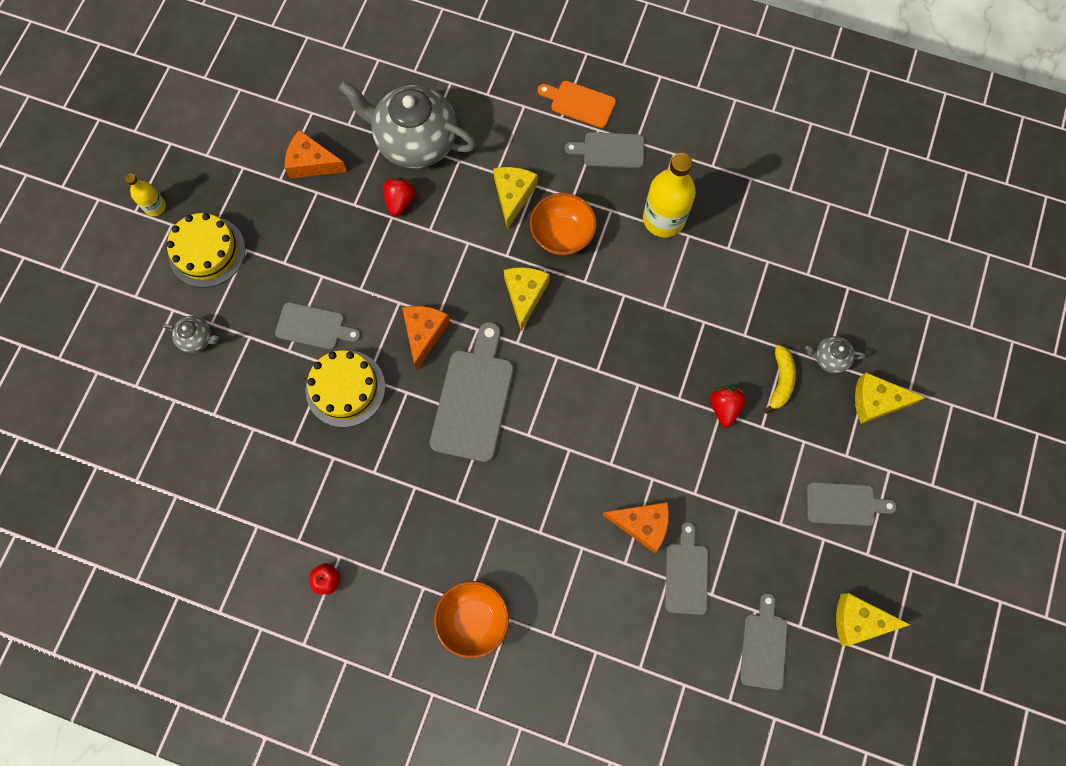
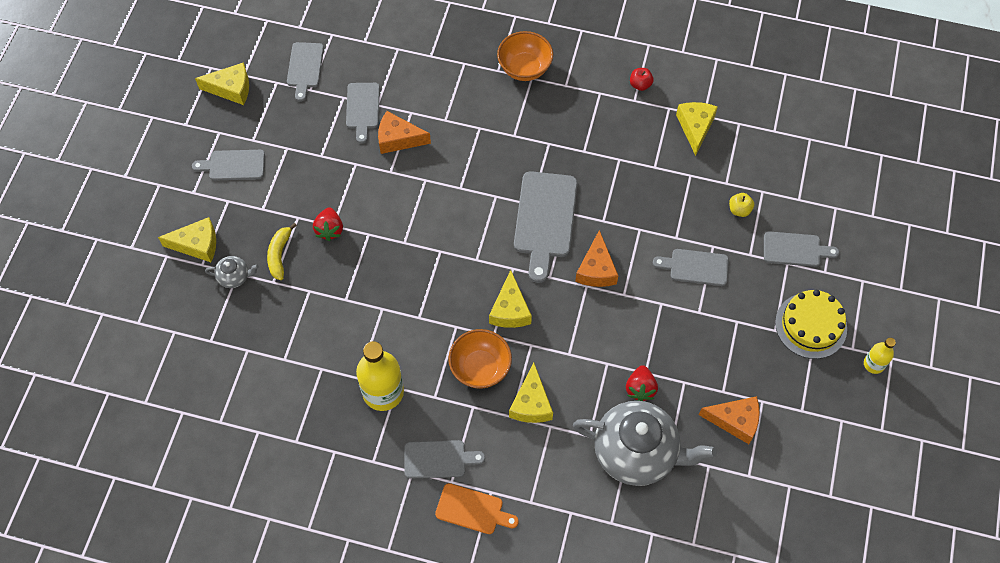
camera: 175 degrees right, 10 degrees down
(197, 338) = (795, 249): grey teapot -> grey cutting board
(247, 392) = (739, 210): none -> yellow apple
(272, 509) = (695, 127): none -> yellow cheese
(345, 388) = (656, 219): yellow cake -> none

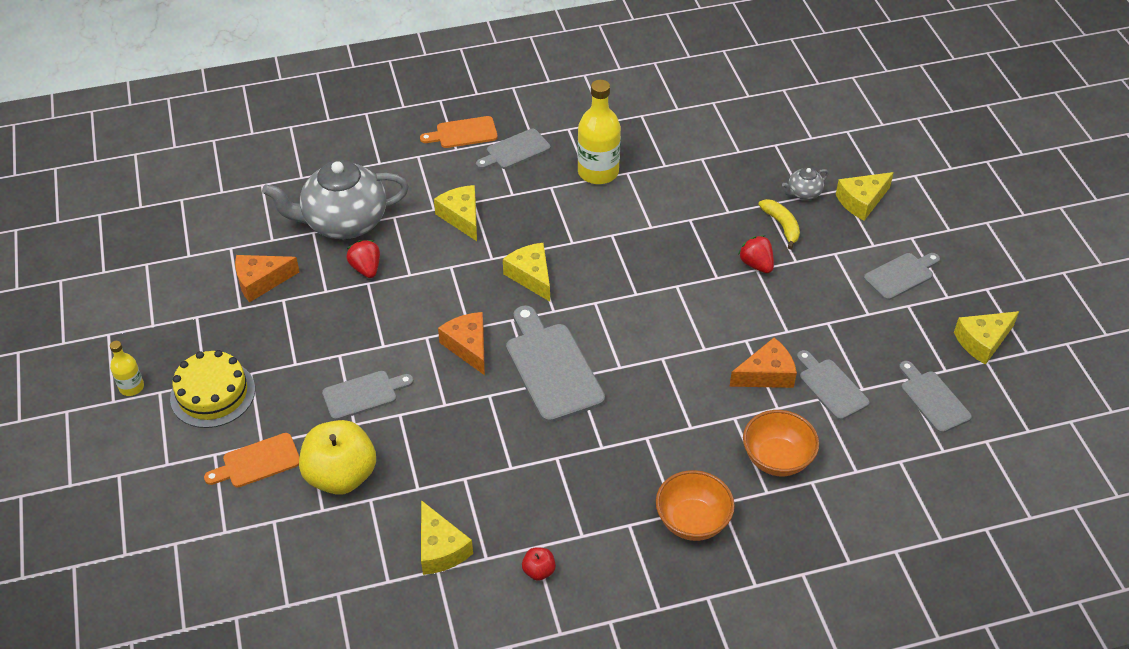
camera: 150 degrees right, 15 degrees down
(480, 368) = (526, 222): orange bowl -> orange bowl (777, 459)
(739, 210) = (341, 476): yellow apple -> yellow apple, size x2.37
(795, 249) = (257, 462): grey cutting board -> orange cutting board

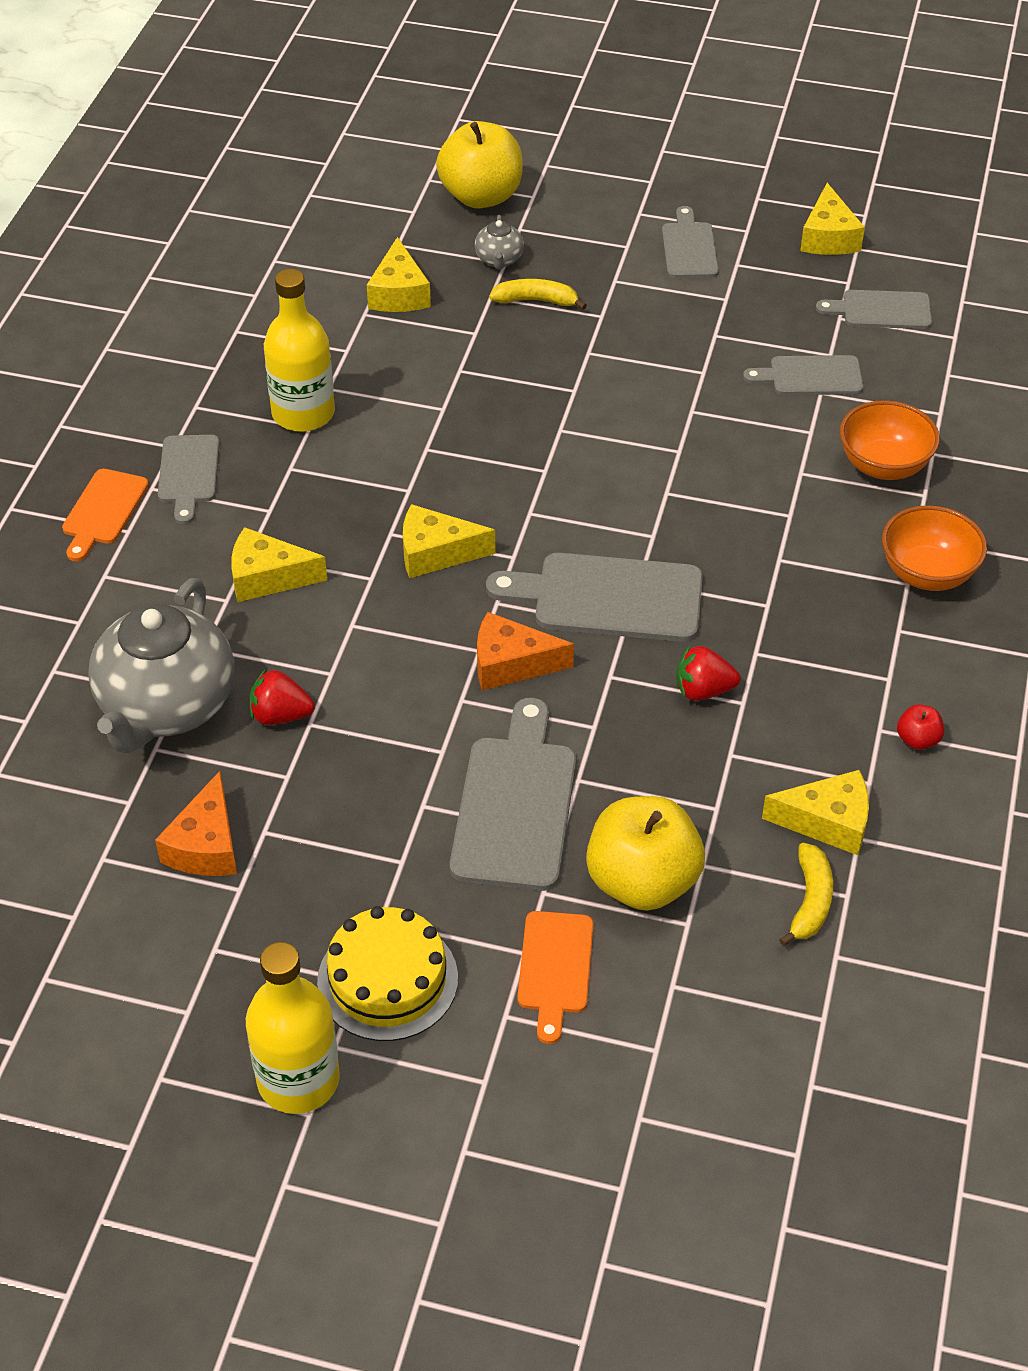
camera: 60 degrees left, 0 degrees up
(131, 387) = (298, 1080): yellow bottle -> yellow bottle, size x1.90
(363, 394) = (515, 805): grey cutting board -> grey cutting board, size x1.66
(372, 564) = (810, 901): none -> yellow banana
(756, 264) = (580, 349): red strawberry -> red strawberry (703, 690)
(766, 374) = (755, 418): orange cheese -> none
(854, 160) = (481, 196): none -> yellow apple
(861, 201) = (552, 222): yellow cheese -> yellow cheese (399, 293)

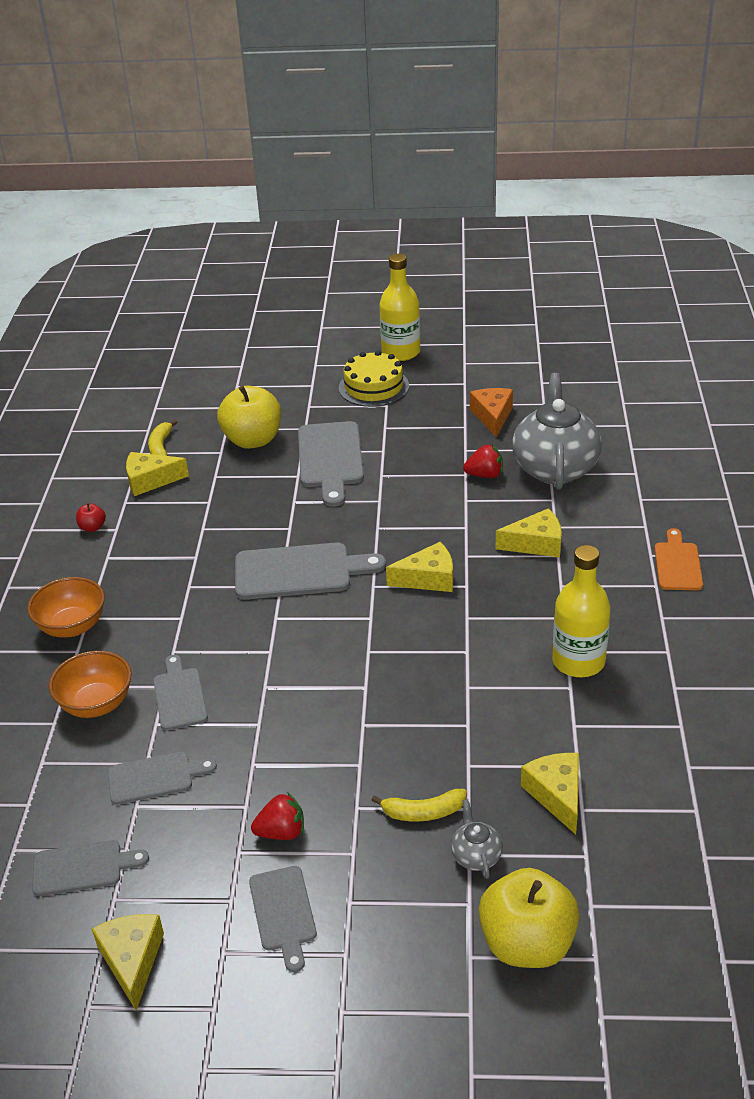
camera: 170 degrees right, 10 degrees down
(189, 473) = (636, 599): grey cutting board -> grey cutting board (179, 696)
(511, 664) = (354, 523): orange cheese -> none
(555, 968) = (291, 403): orange cutting board -> none
(703, 690) = (228, 530): red strawberry -> red strawberry (281, 832)

